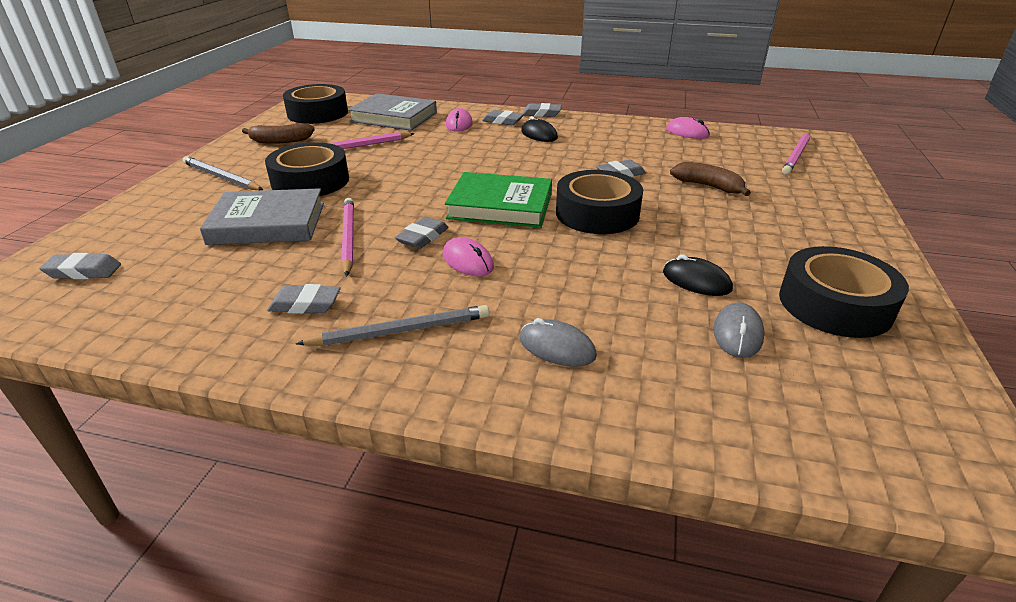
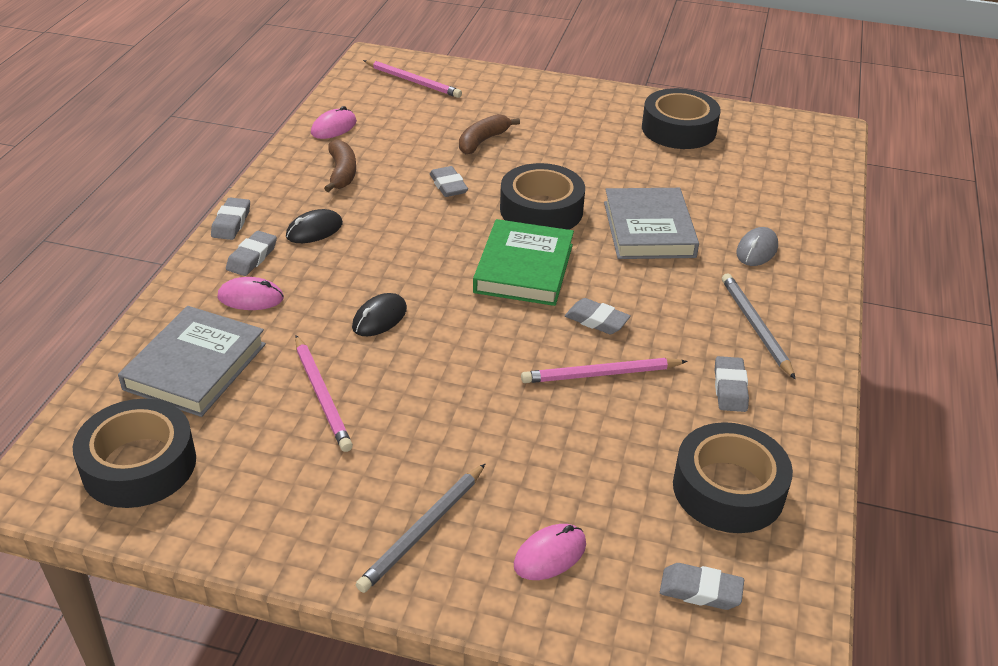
camera: 90 degrees left, 5 degrees up
(83, 271) = (700, 591): grey eraser -> grey eraser turned 75 degrees counterclockwise
(268, 223) = (570, 447): grey book -> grey book (649, 229)
(280, 141) = (276, 490): brown banana -> brown banana (342, 173)
(310, 181) = (446, 428): black tape -> black tape (728, 489)
(467, 261) = (640, 291): pink mouse -> pink mouse (550, 555)
(696, 281) = (656, 177): black mouse -> black mouse (379, 318)
(737, 333) = (722, 173): grey mouse -> none

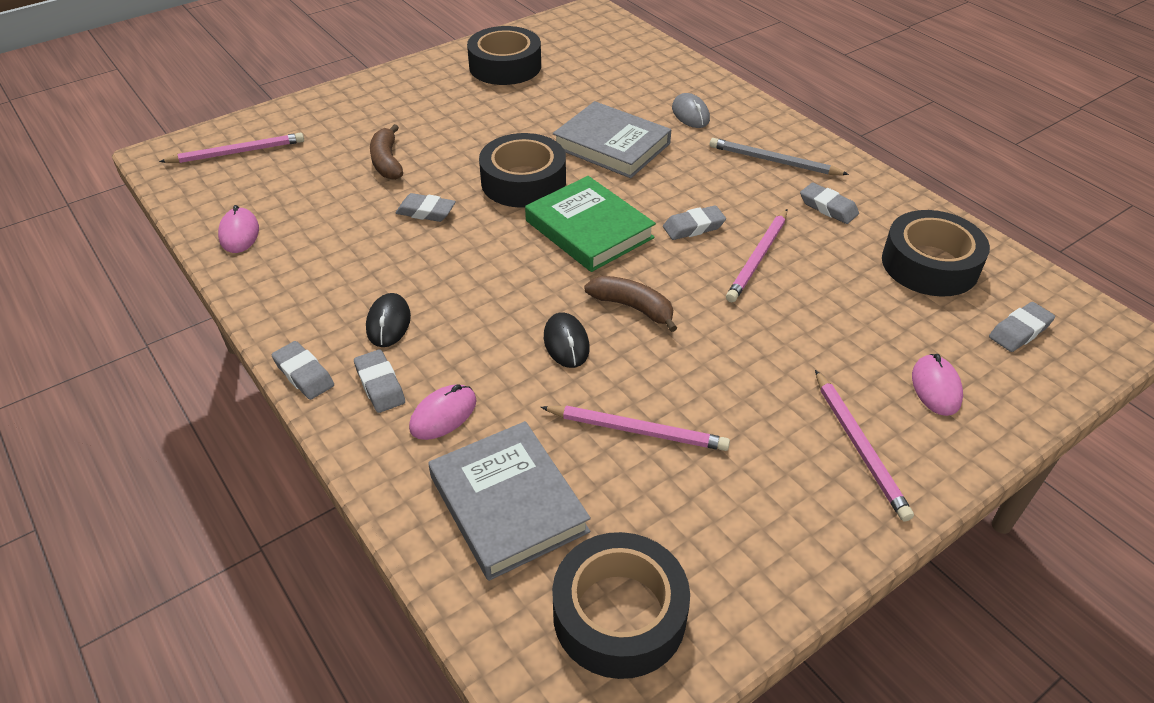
camera: 50 degrees left, 5 degrees up
(342, 173) = (321, 263): brown banana -> brown banana (633, 307)
(423, 530) = (859, 446): grey pencil -> pink pencil

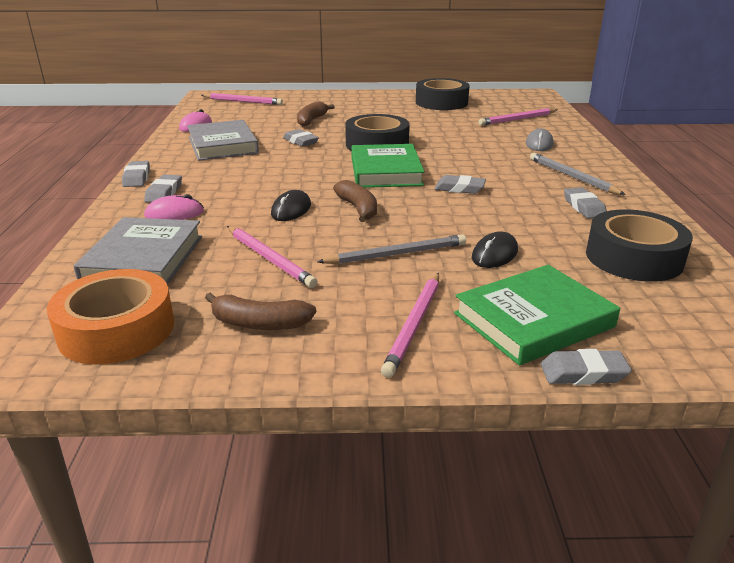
camera: 35 degrees right, 15 degrees down
(388, 323) = (209, 173): black mouse -> black mouse (494, 254)
(611, 145) = (459, 144): grey book -> grey book (223, 145)
(619, 614) = (116, 330): black tape -> orange tape
(737, 523) = (259, 324): none -> brown banana
(745, 360) = (396, 254): none -> grey pencil
(758, 258) = (486, 214): pink pencil -> pink pencil (517, 119)
(936, 387) = (533, 320): pink mouse -> green book
(1019, 331) = (671, 319): grey eraser -> grey eraser (583, 373)

